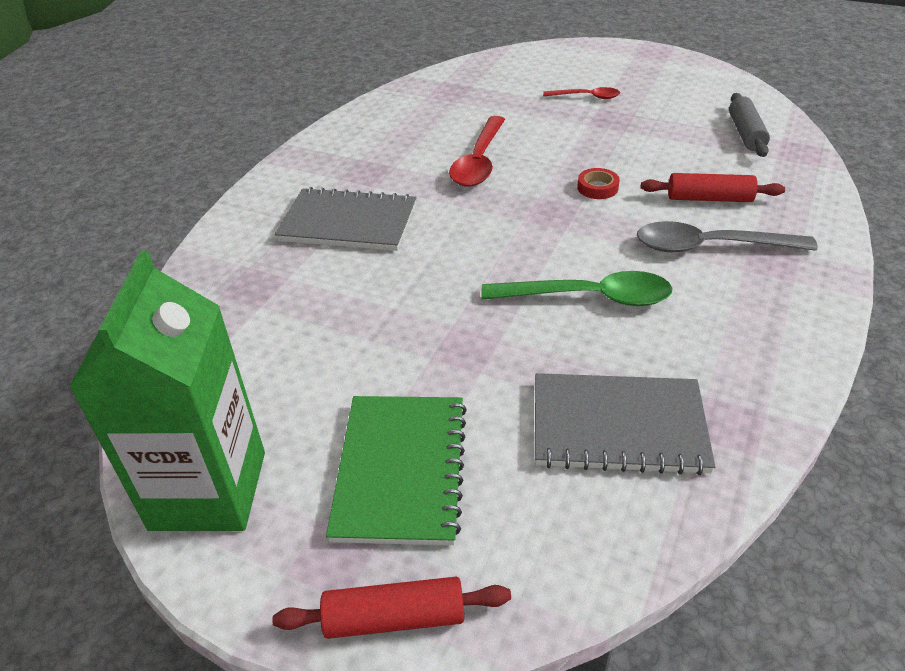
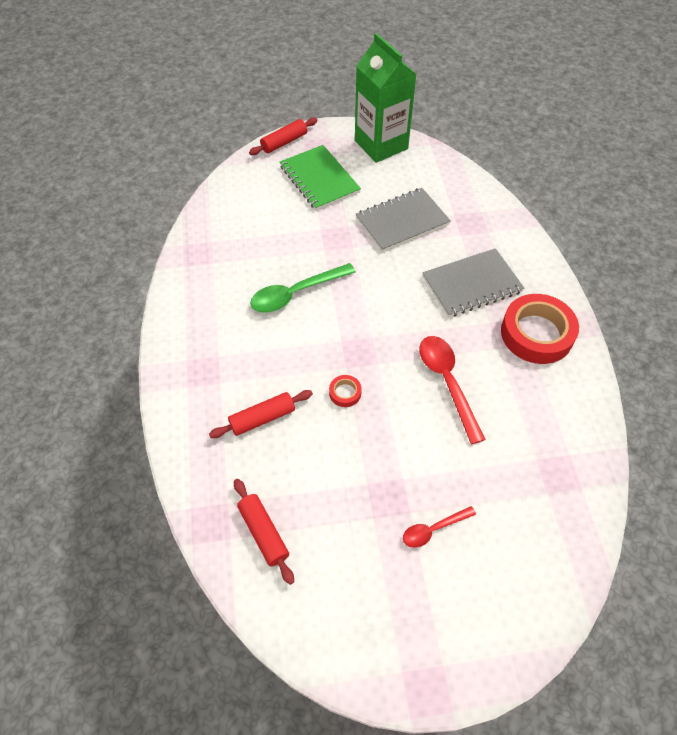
camera: 145 degrees right, 15 degrees up
(341, 163) = (536, 333): none -> red tape
(618, 426) = (245, 231): grey notebook -> grey notebook (402, 221)
(710, 247) = (245, 366): grey spoon -> none
(745, 133) = (264, 533): grey rolling pin -> red rolling pin

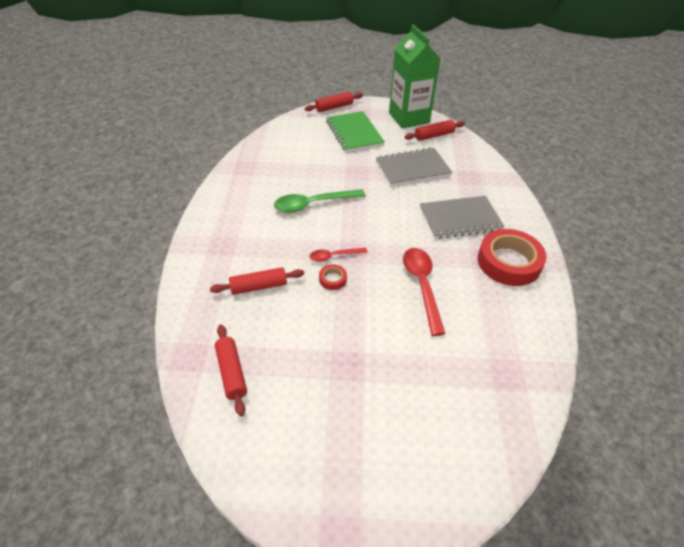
camera: 10 degrees right, 10 degrees down
(417, 167) = (434, 135): none -> red rolling pin
(433, 529) = (381, 398): red spoon -> red spoon (334, 256)

